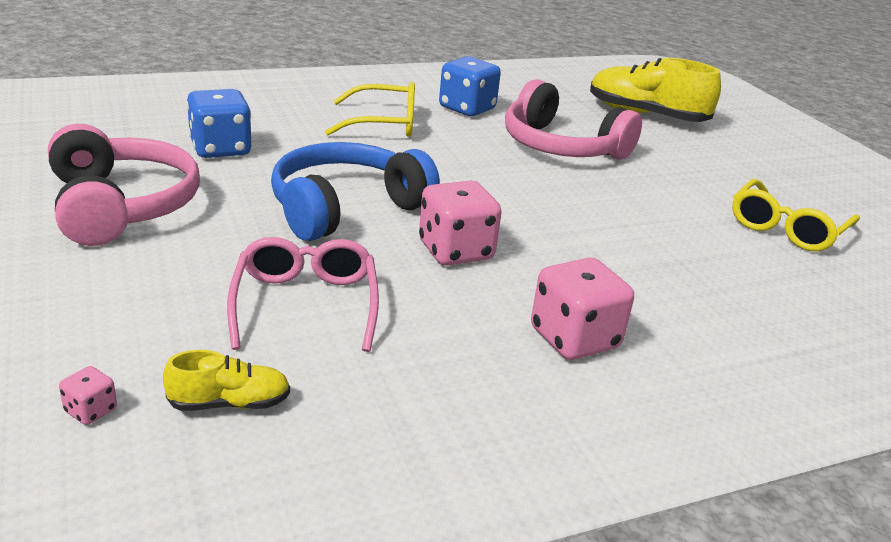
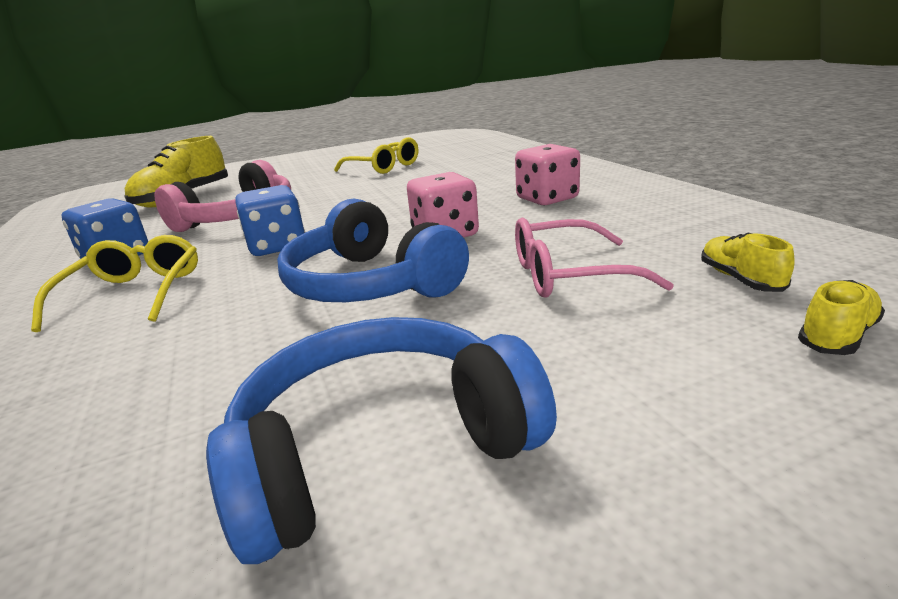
camera: 85 degrees left, 5 degrees down
(91, 410) = (837, 336): pink dice -> yellow shoe
(121, 206) = (381, 448): pink headphones -> blue headphones
(220, 149) = (165, 398): blue dice -> blue dice (277, 246)

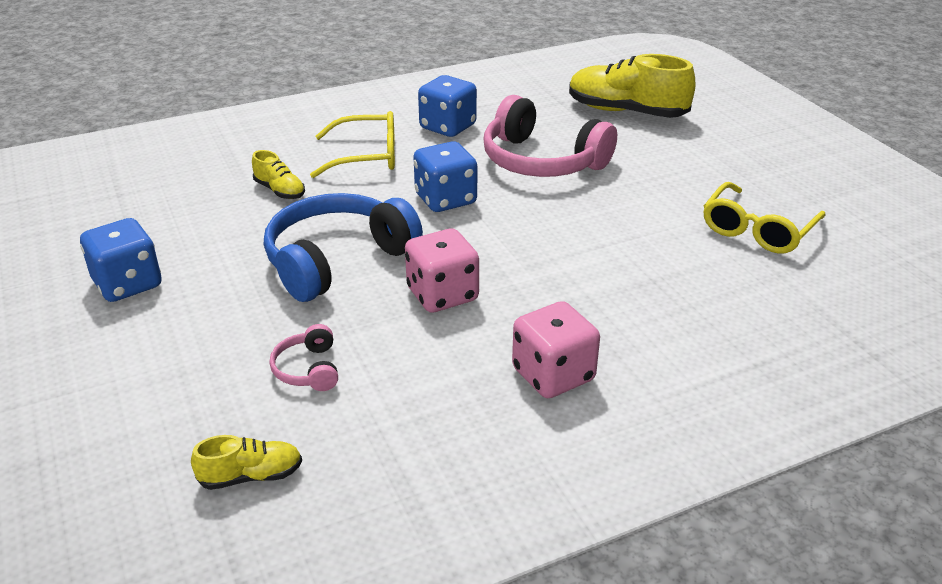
camera: 85 degrees right, 10 degrees up
(381, 448) = (128, 284): blue headphones -> blue dice
(569, 275) = (308, 369): pink glasses -> pink headphones
(837, 336) = (133, 497): yellow shoe -> yellow shoe (280, 191)

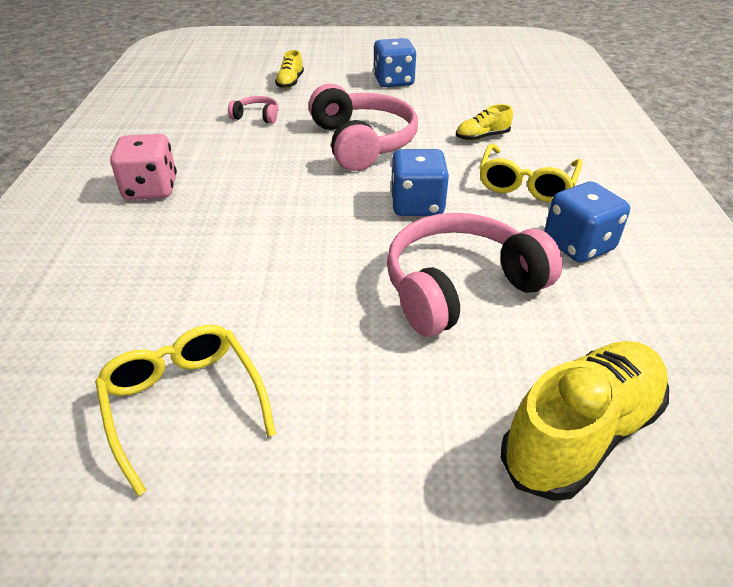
camera: 115 degrees right, 5 degrees up
(251, 476) = (197, 94): yellow shoe -> yellow shoe (290, 82)
(337, 260) = (362, 142): blue headphones -> pink headphones
(442, 295) = (280, 171): pink dice -> none

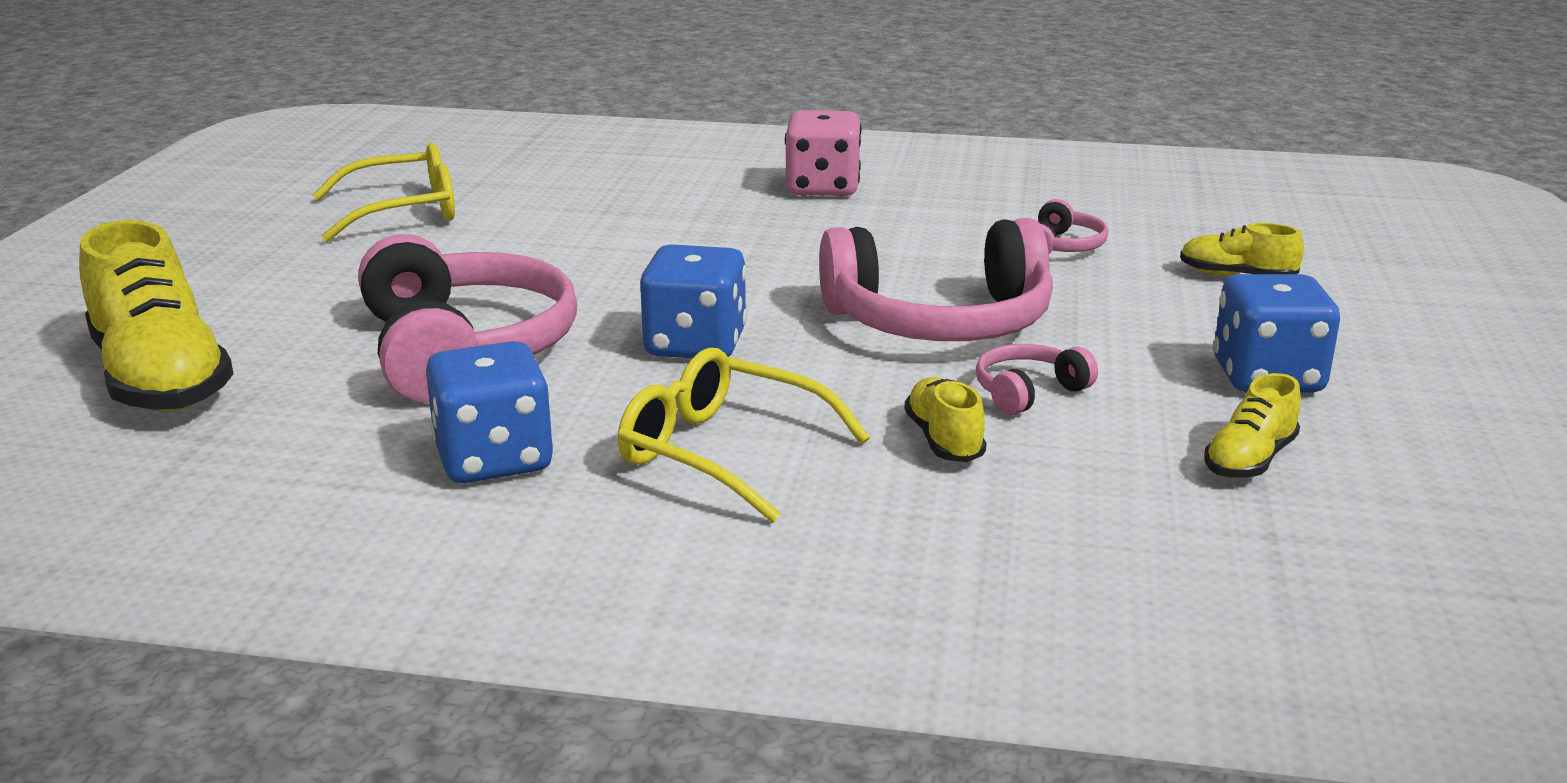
camera: 100 degrees right, 15 degrees down
(429, 122) = (1028, 392): none -> pink headphones
(462, 87) = (1249, 460): none -> yellow shoe

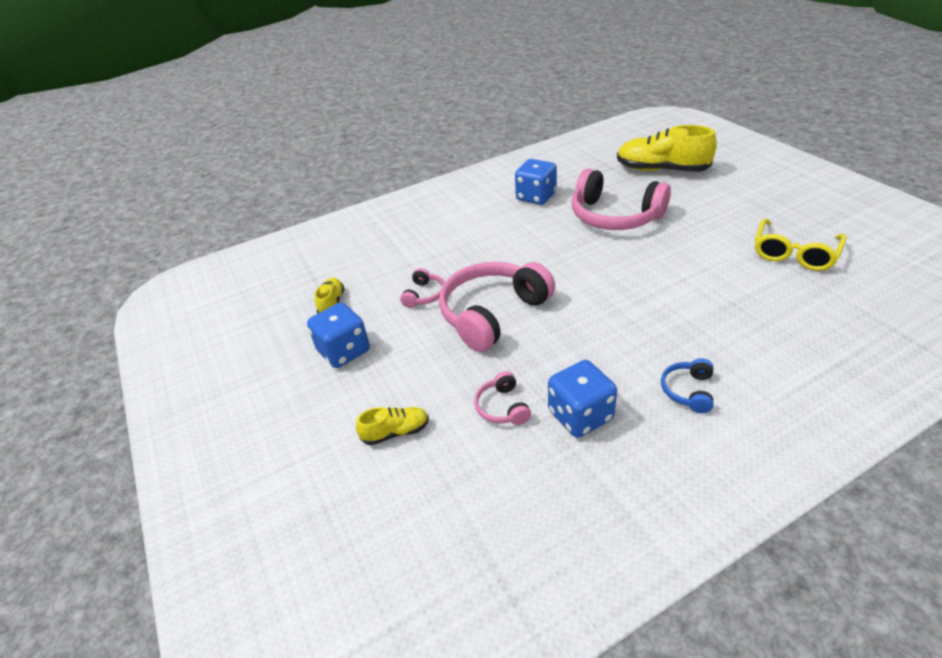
camera: 145 degrees right, 15 degrees up
(695, 345) = (555, 255): blue dice -> blue dice (580, 415)
(724, 453) = (484, 227): yellow glasses -> none
(822, 188) = (688, 391): pink dice -> blue headphones
(944, 440) = (431, 262): yellow shoe -> none

